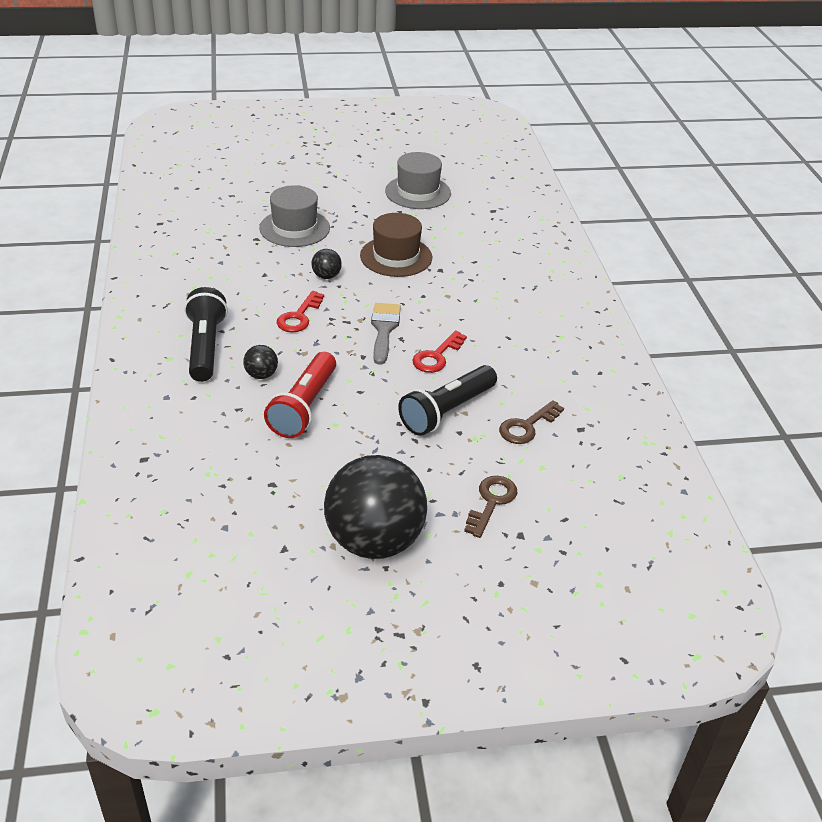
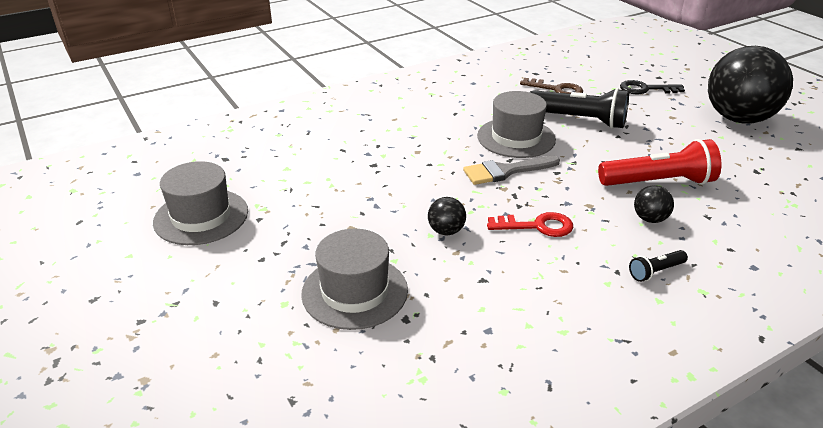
camera: 110 degrees left, 5 degrees down
(206, 347) = (655, 271): black flashlight -> black flashlight, size x0.47
(396, 256) = (368, 196): brown hat -> none
(437, 356) = (516, 138): red key -> grey hat
(491, 502) = (646, 89): brown key -> black key

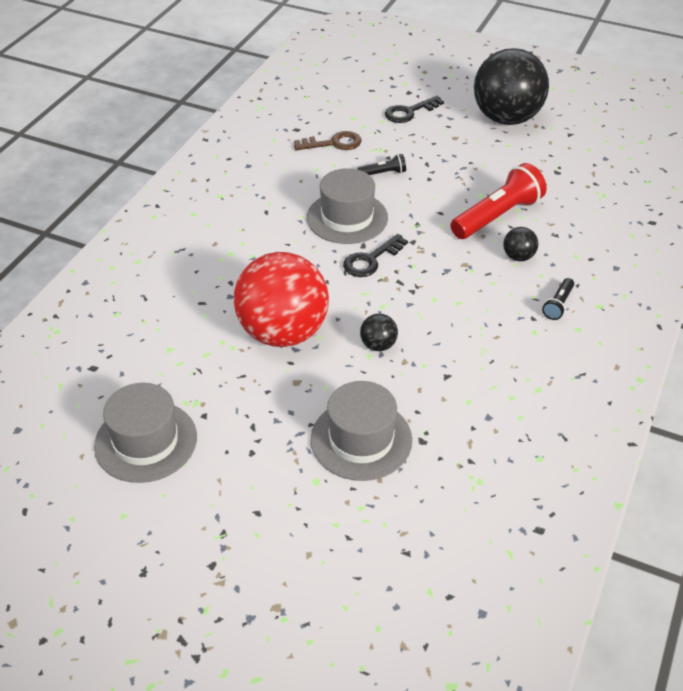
camera: 35 degrees left, 10 degrees up
(379, 191) = (283, 332): none -> red ball
(505, 171) = (371, 260): grey brush -> black key
(537, 226) = (443, 305): red key -> none
(579, 120) = (383, 173): black flashlight -> black flashlight, size x0.47

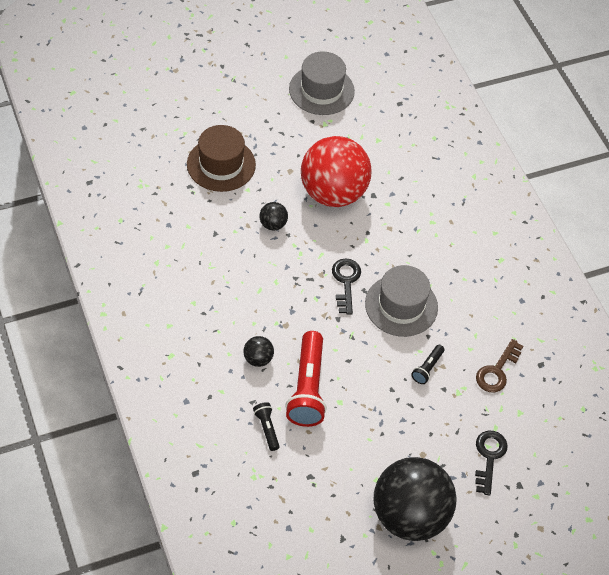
camera: 130 degrees right, 10 degrees up
(361, 439) = (221, 164): grey hat -> brown hat
(558, 305) = (197, 336): black flashlight -> black flashlight (267, 428)

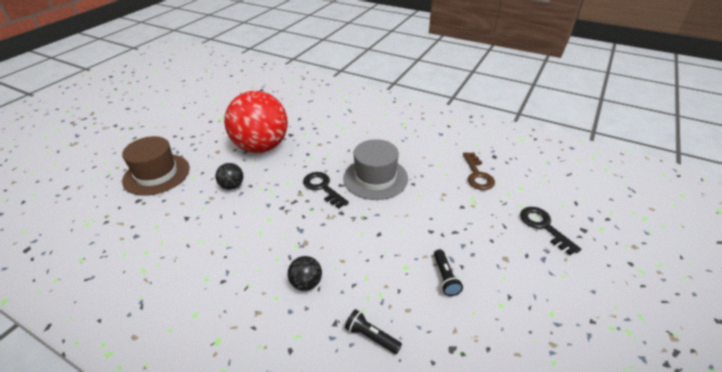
camera: 35 degrees left, 15 degrees down
(307, 388) = (370, 276): red flashlight -> none
(321, 90) = (203, 105): grey hat -> none
(409, 515) = (558, 312): black ball -> none
(427, 368) = (436, 202): black flashlight -> black flashlight (445, 277)

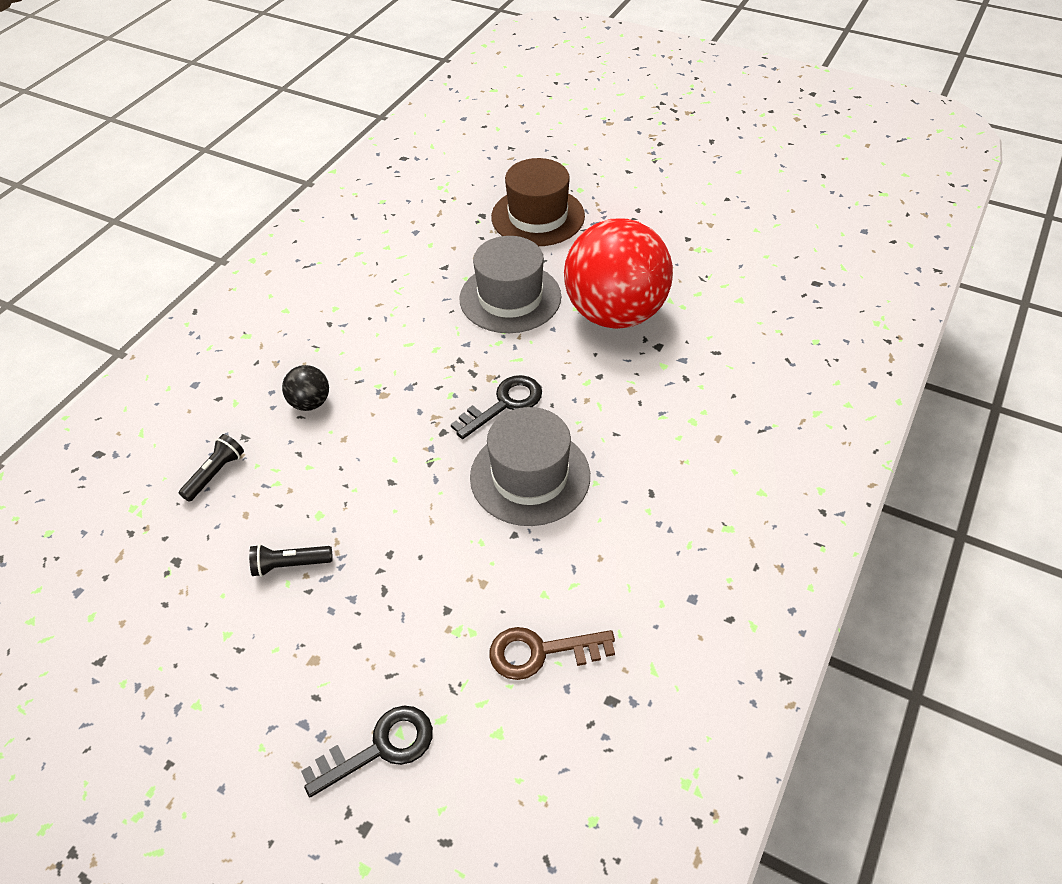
camera: 90 degrees right, 10 degrees up
(232, 186) = (510, 298): black ball -> grey hat

